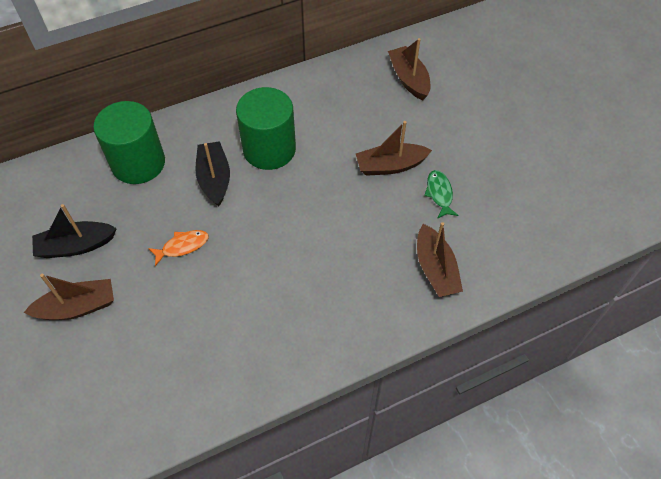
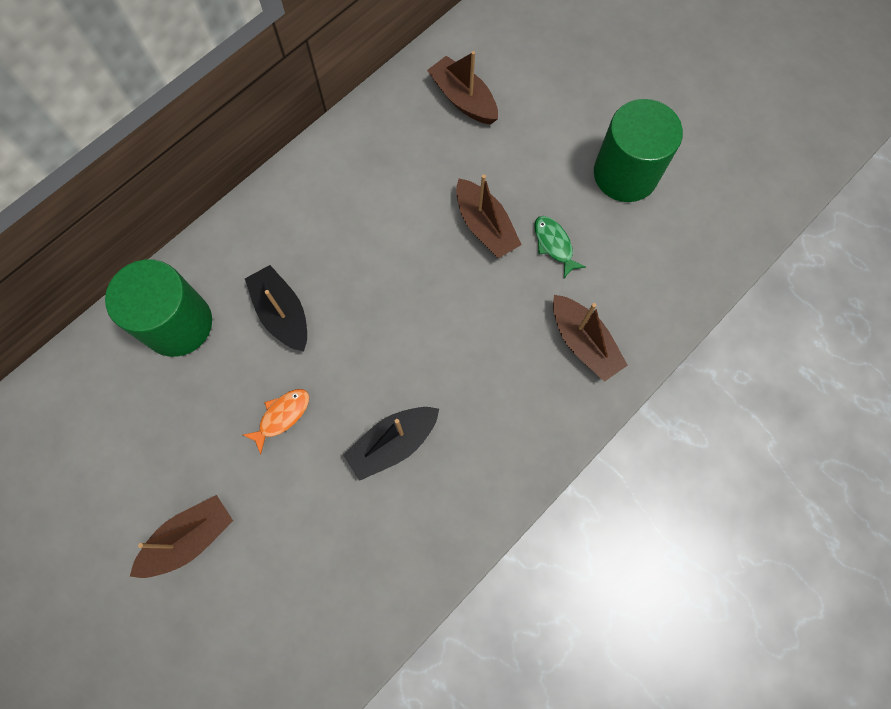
camera: 20 degrees left, 15 degrees up
(76, 246) = (151, 461): black boat -> black boat (393, 443)
(269, 149) = (332, 251): green cylinder -> green cylinder (625, 174)
(390, 166) = (485, 226): brown boat -> brown boat turned 90 degrees counterclockwise

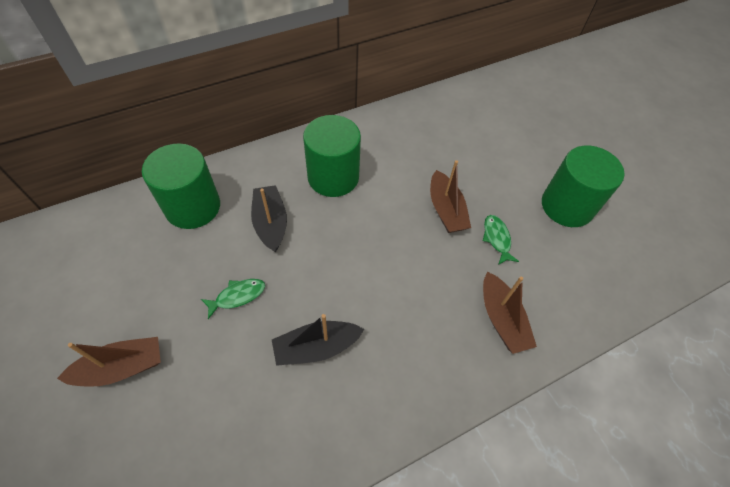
camera: 15 degrees right, 15 degrees down
(282, 416) = (237, 296): orange fish -> green fish
(334, 226) = (333, 177): none -> green cylinder
(463, 99) = (456, 126): brown boat -> none

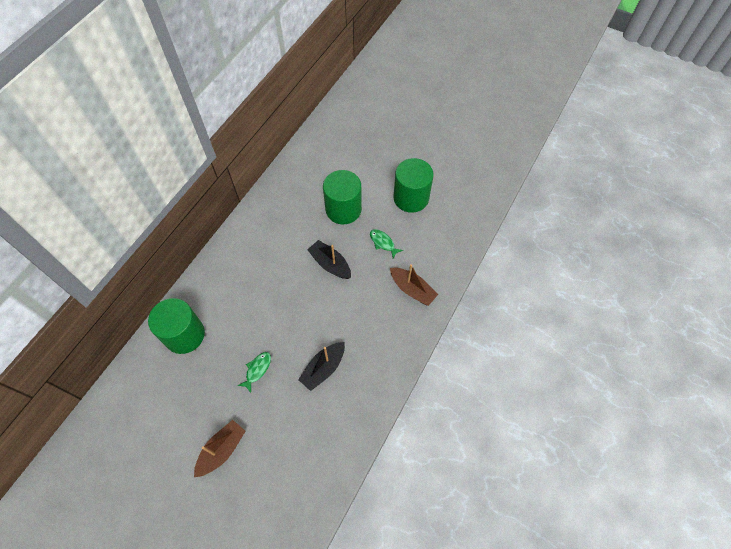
camera: 30 degrees left, 5 degrees up
(271, 223) = (243, 314): black boat -> black boat (330, 264)
(333, 177) = (260, 261): green cylinder -> green cylinder (343, 209)
(446, 210) = (343, 242): brown boat -> none

